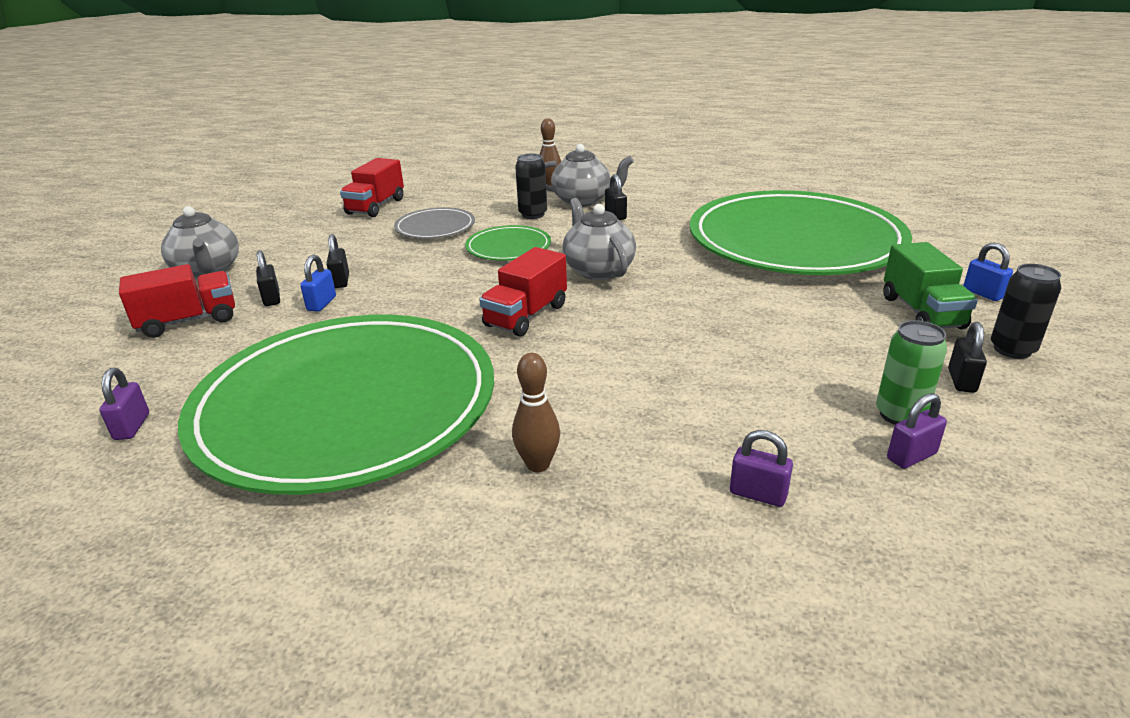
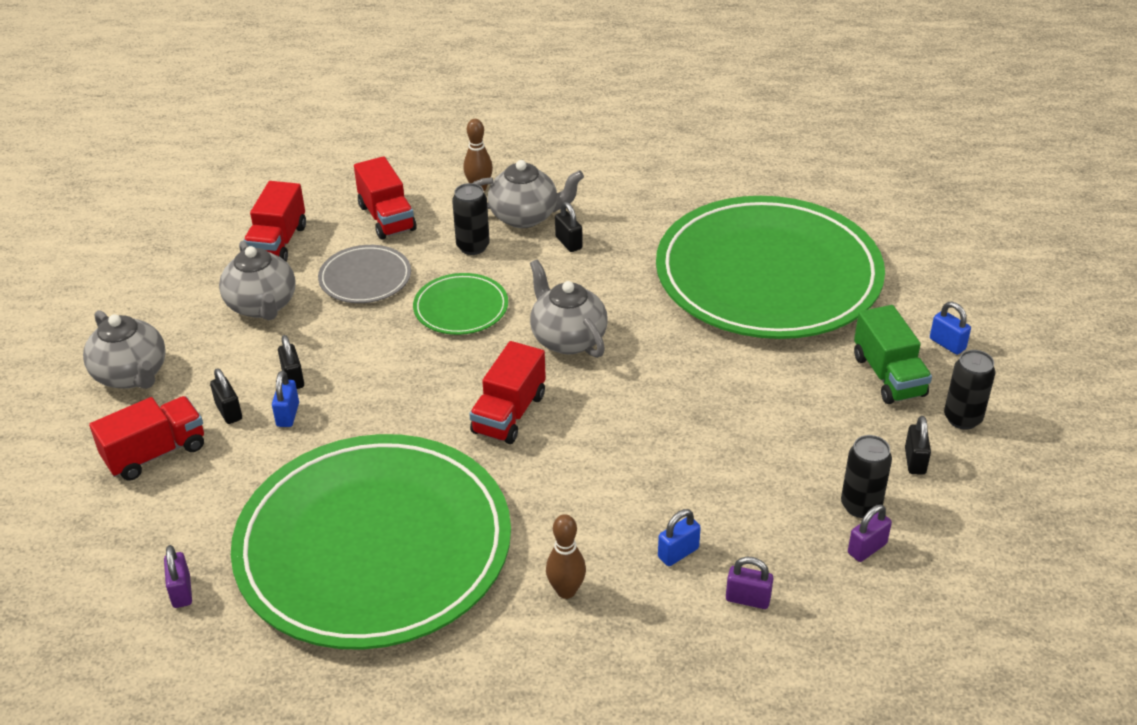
camera: 10 degrees left, 10 degrees up
(342, 238) = (262, 306): none -> grey teapot
(469, 197) = (387, 218): none -> red truck
(677, 440) = (678, 553): none -> blue padlock
(900, 415) = (860, 506): green can -> black can

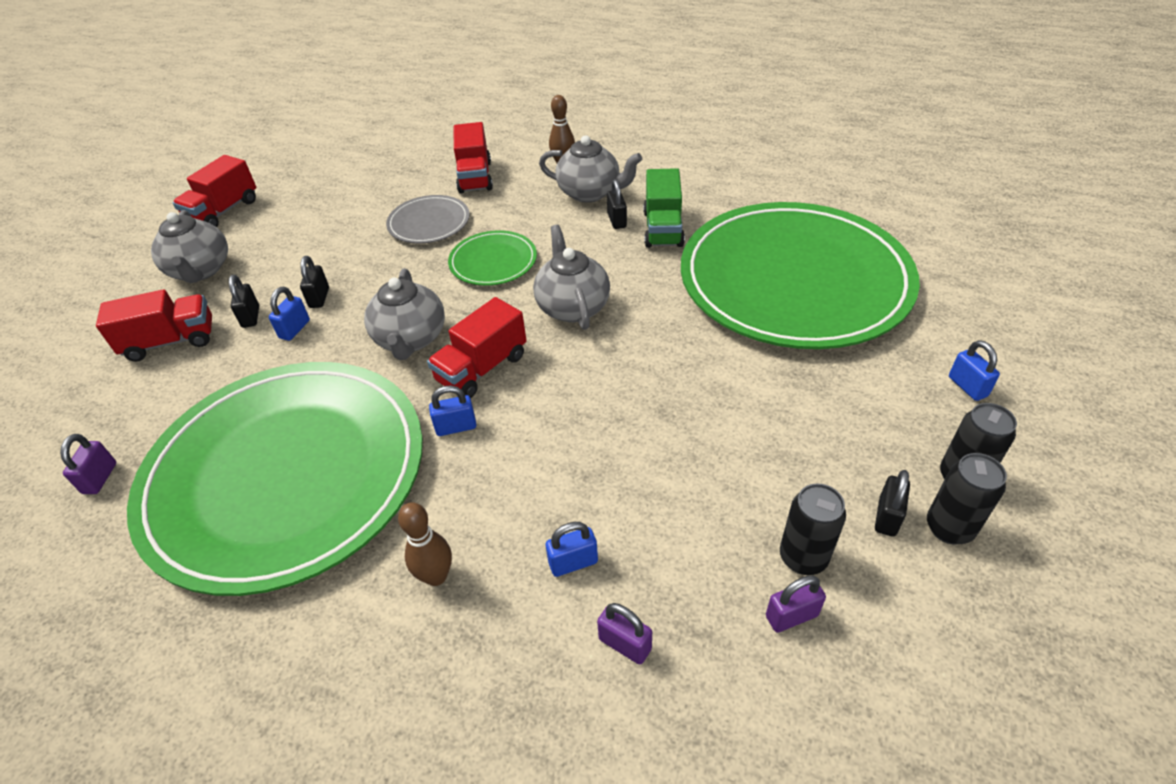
camera: 20 degrees right, 5 degrees up
(262, 306) = (335, 232): grey teapot -> grey teapot (411, 339)
(278, 243) = (378, 184): red truck -> red truck (223, 211)
(473, 247) = (532, 211): black can -> black can (949, 528)
(514, 470) = (456, 427): none -> blue padlock
(888, 376) = (887, 409): green truck -> green truck (663, 229)

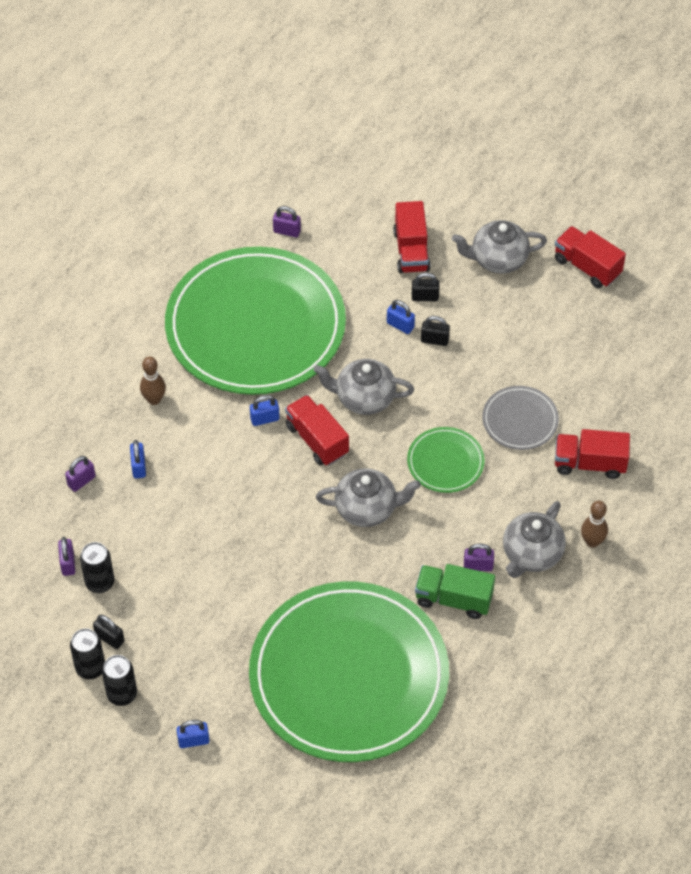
camera: 100 degrees right, 10 degrees up
(456, 427) = (265, 419): blue padlock -> blue padlock turned 75 degrees clockwise
(617, 220) = (478, 566): black padlock -> purple padlock

